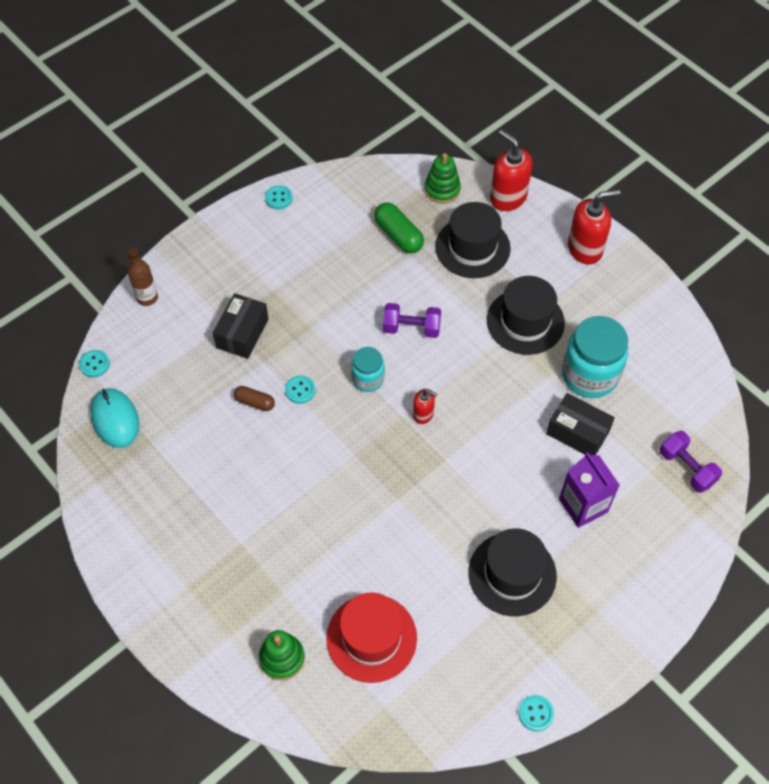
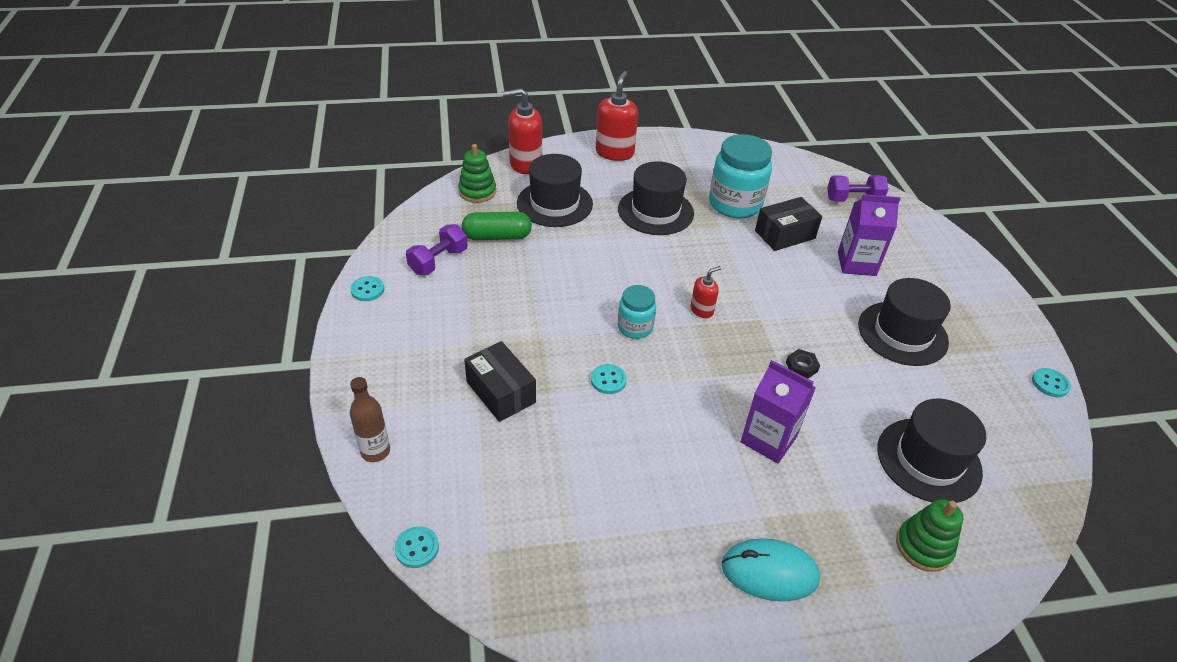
camera: 60 degrees left, 15 degrees down
(115, 419) = (513, 563): turquoise mouse -> turquoise mouse (769, 572)
(255, 402) = (594, 422): brown capsule -> none
(315, 519) = (768, 439): none -> purple carton
(371, 638) = (928, 460): red hat -> black hat
(410, 511) = (801, 367): none -> black nut
(411, 328) = (604, 275): purple dumbbell -> purple dumbbell (438, 261)

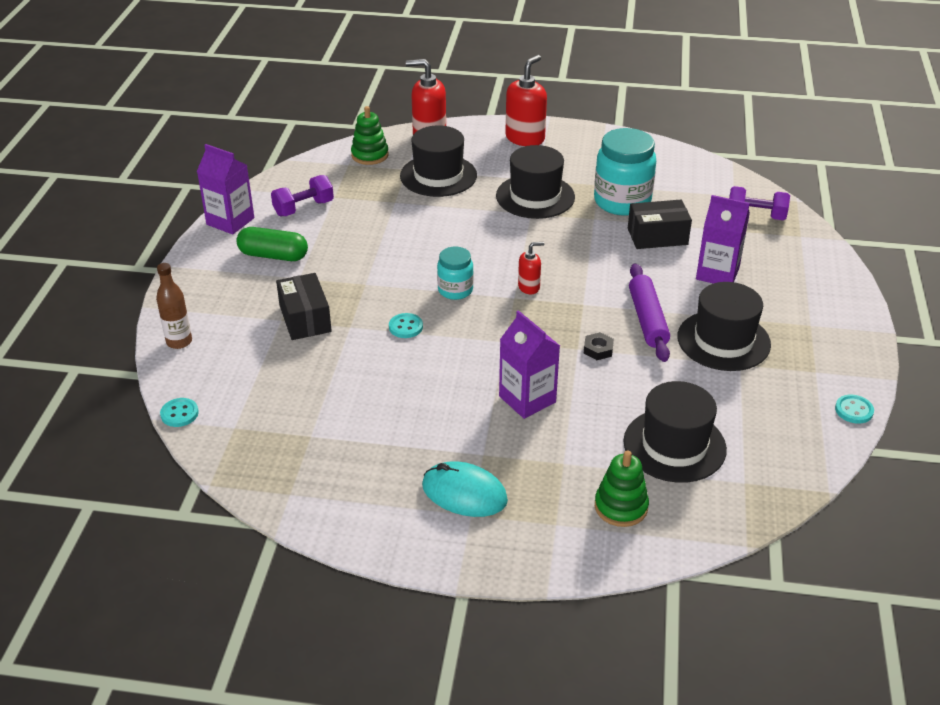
camera: 20 degrees right, 5 degrees down
(367, 290) = (230, 221): turquoise button -> purple carton
(497, 236) = (368, 196): green capsule -> green capsule (273, 255)
(826, 324) = (647, 319): none -> purple rolling pin

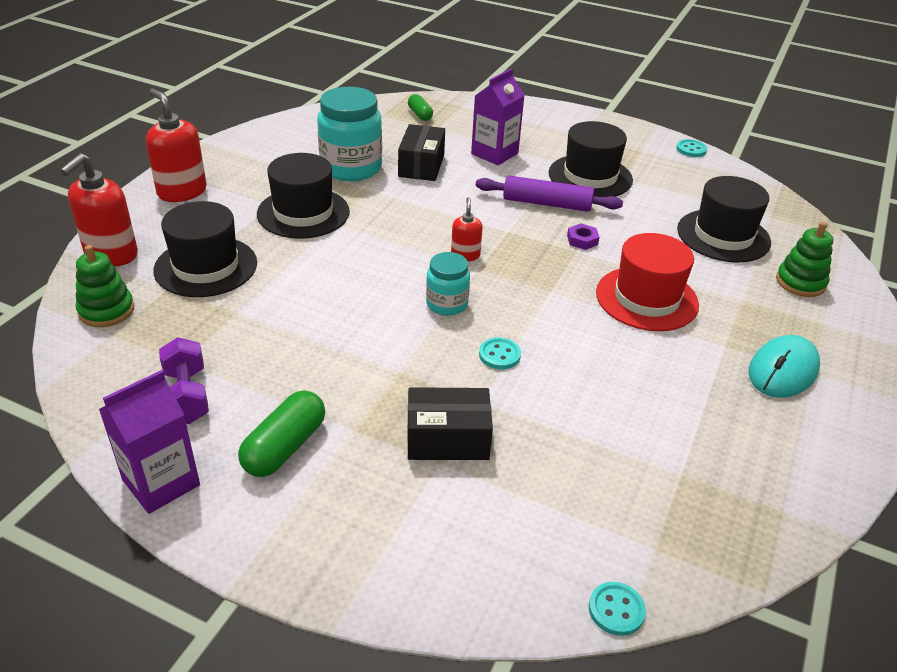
camera: 75 degrees left, 0 degrees up
(179, 342) = (446, 590): brown bottle -> none
(527, 399) = (646, 298): purple carton -> red hat
(598, 349) = (582, 240): black nut -> purple nut
(755, 216) = (420, 114): purple dumbbell -> green capsule

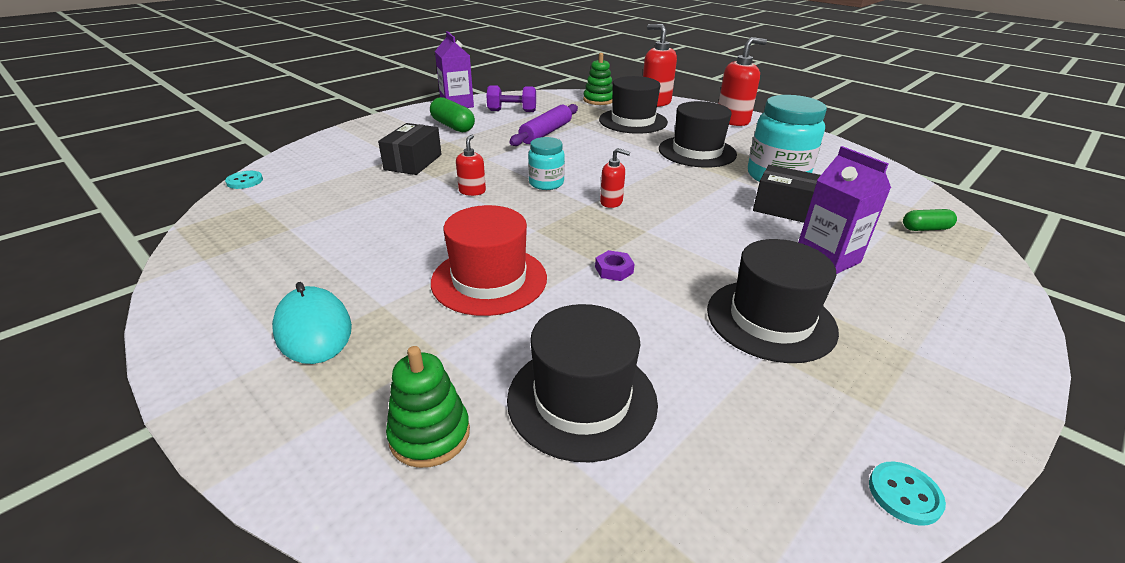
camera: 110 degrees right, 5 degrees down
(499, 355) = (472, 191): turquoise button -> red soap dispenser
(547, 204) = (698, 266): purple rolling pin -> purple rolling pin (546, 133)

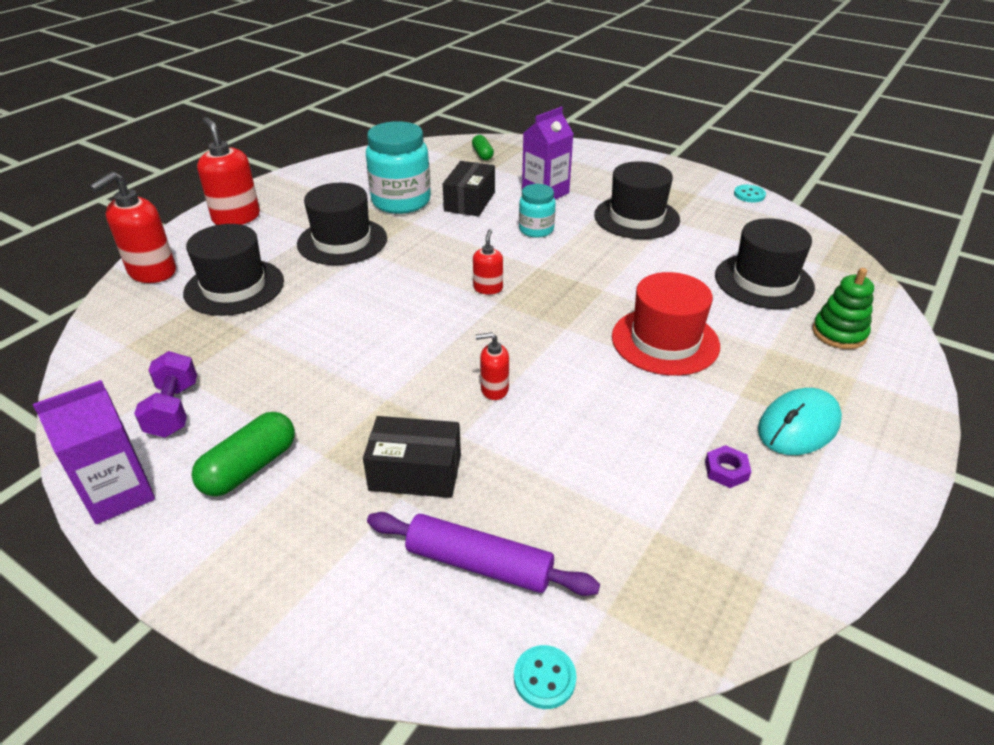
camera: 100 degrees left, 5 degrees up
(546, 133) = (282, 358): purple rolling pin -> purple rolling pin (479, 564)
(546, 183) = (455, 335): turquoise jar -> turquoise jar (536, 230)
(598, 100) = (129, 323): green stacking toy -> none
(614, 270) = (612, 279): purple nut -> purple nut (726, 470)

